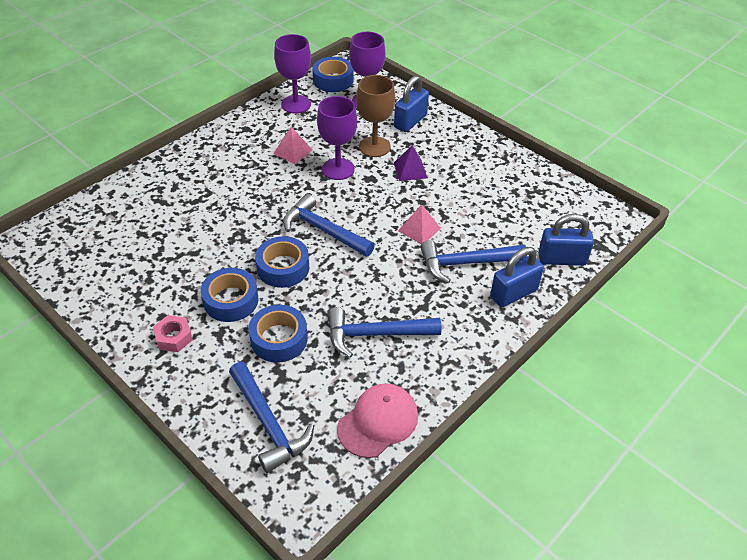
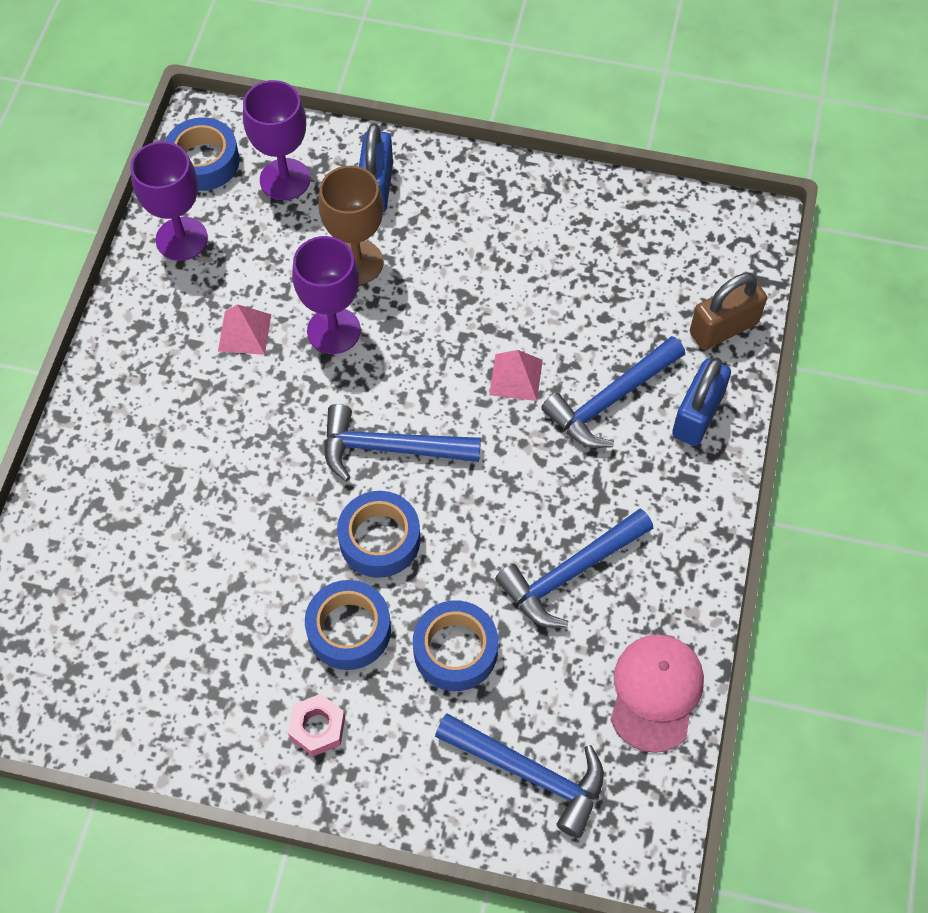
camera: 30 degrees left, 15 degrees up
(410, 170) = (436, 279): purple pyramid -> none
(561, 259) = (723, 328): blue padlock -> brown padlock

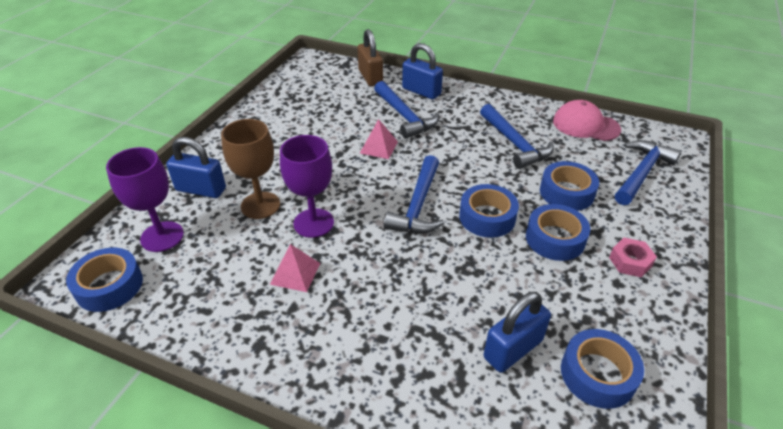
camera: 80 degrees left, 20 degrees down
(131, 668) = (597, 374): none -> blue tape
(158, 577) = (513, 349): none -> blue padlock
(181, 239) = (182, 307): purple goblet -> none

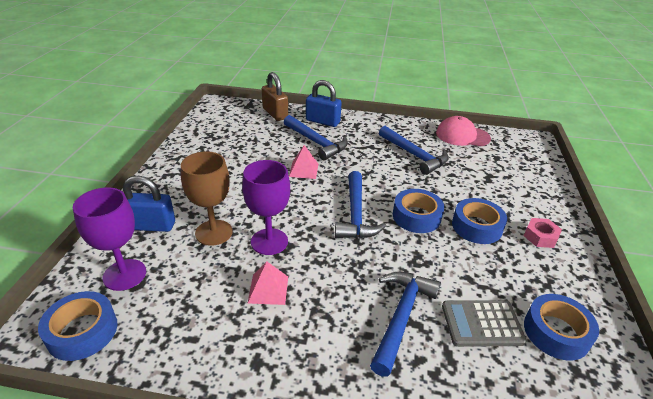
camera: 15 degrees left, 5 degrees down
(513, 349) = (482, 324): blue padlock -> grey calculator
(566, 192) = (470, 189): blue tape -> none
(641, 173) = (518, 167): blue hammer -> blue hammer (401, 317)

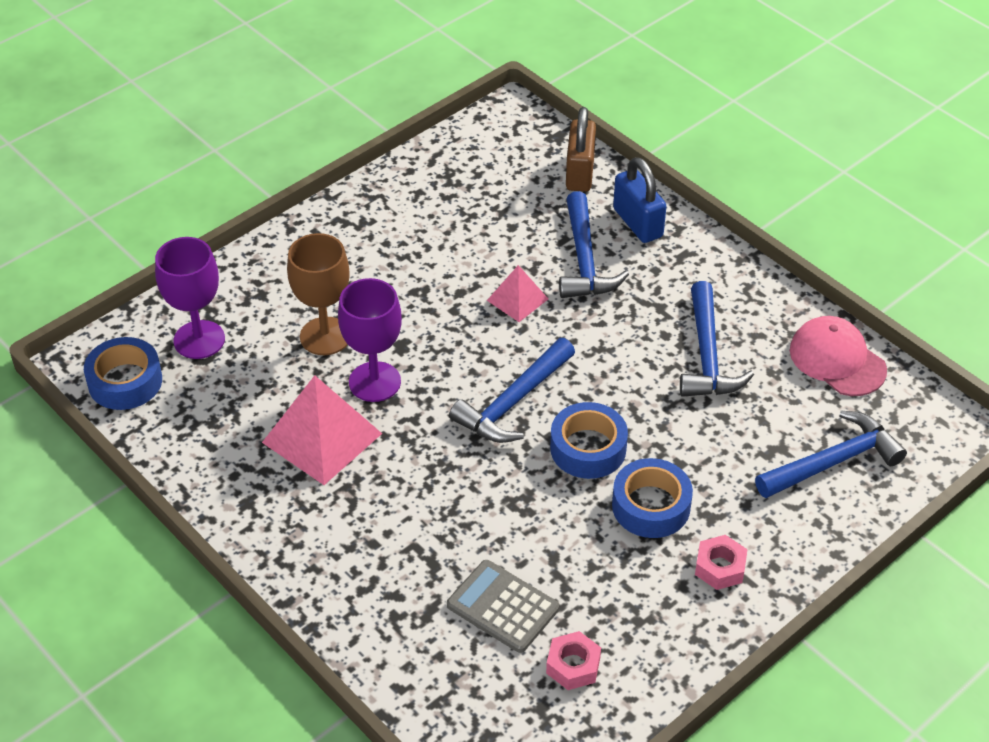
camera: 40 degrees right, 10 degrees up
(150, 225) = (266, 290): blue padlock -> none
(268, 289) = (321, 438): pink pyramid -> pink pyramid, size x1.80
(401, 317) = (425, 547): blue hammer -> blue hammer (833, 462)
(556, 332) = (573, 665): blue tape -> pink nut

